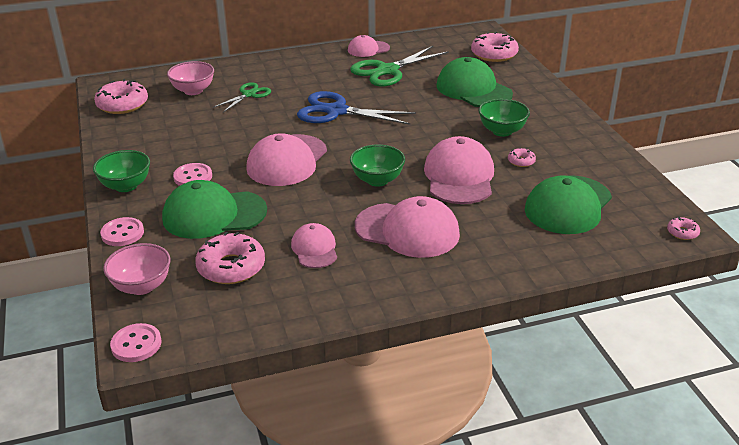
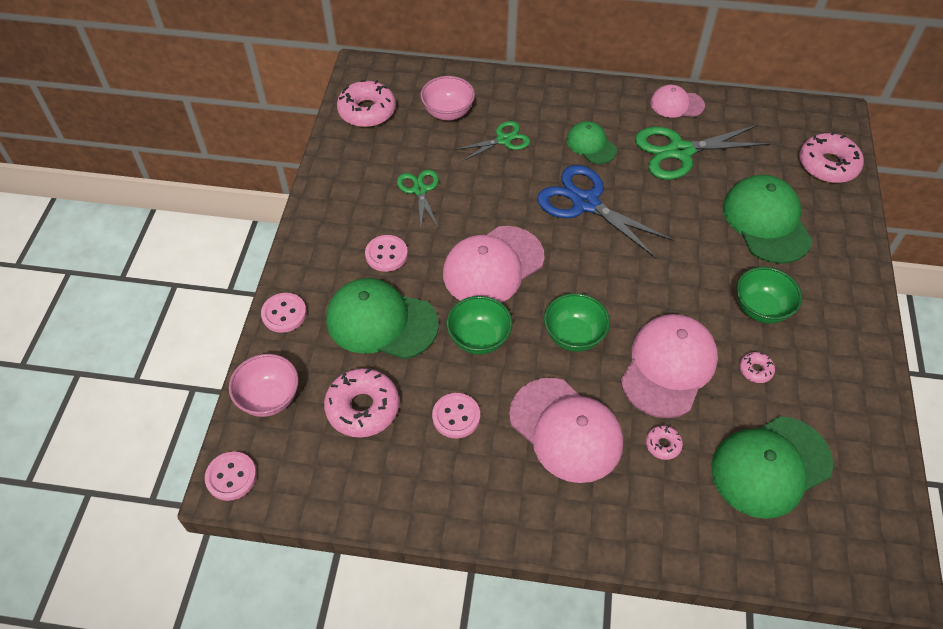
camera: 25 degrees right, 20 degrees up
(126, 186) = (316, 243): green bowl -> green bowl (479, 339)
(197, 136) = (420, 190): none -> green scissors
(314, 249) = (456, 416): pink cap -> pink button
(319, 82) = (591, 145): none -> green cap
(682, 232) = (885, 571): pink donut -> pink donut (663, 445)

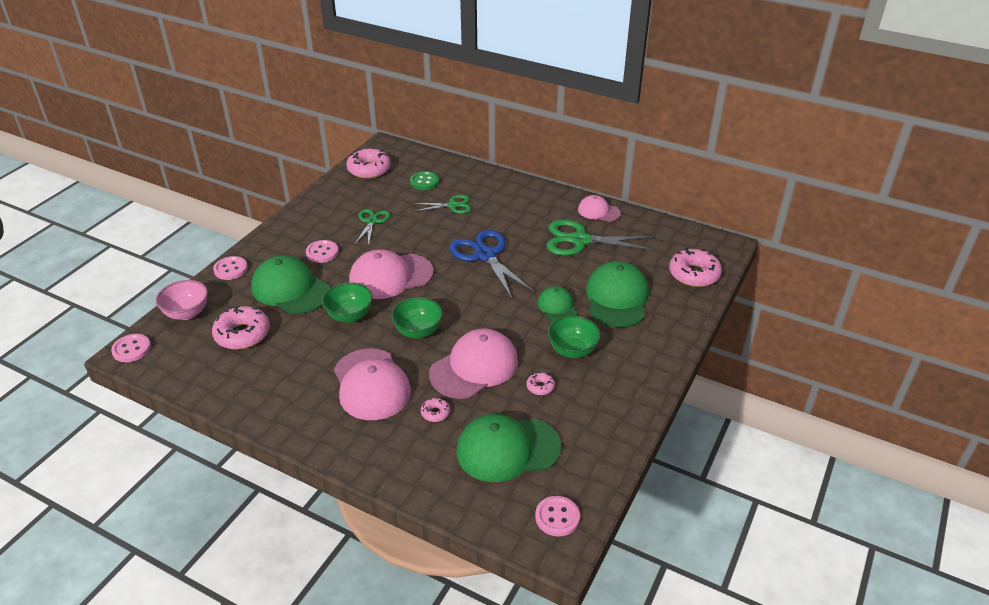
camera: 20 degrees right, 15 degrees down
(448, 113) = (424, 182): pink bowl -> green button
(456, 416) = (301, 356): pink button -> pink button (557, 517)
(591, 145) = (515, 222): green cap -> green cap (557, 307)

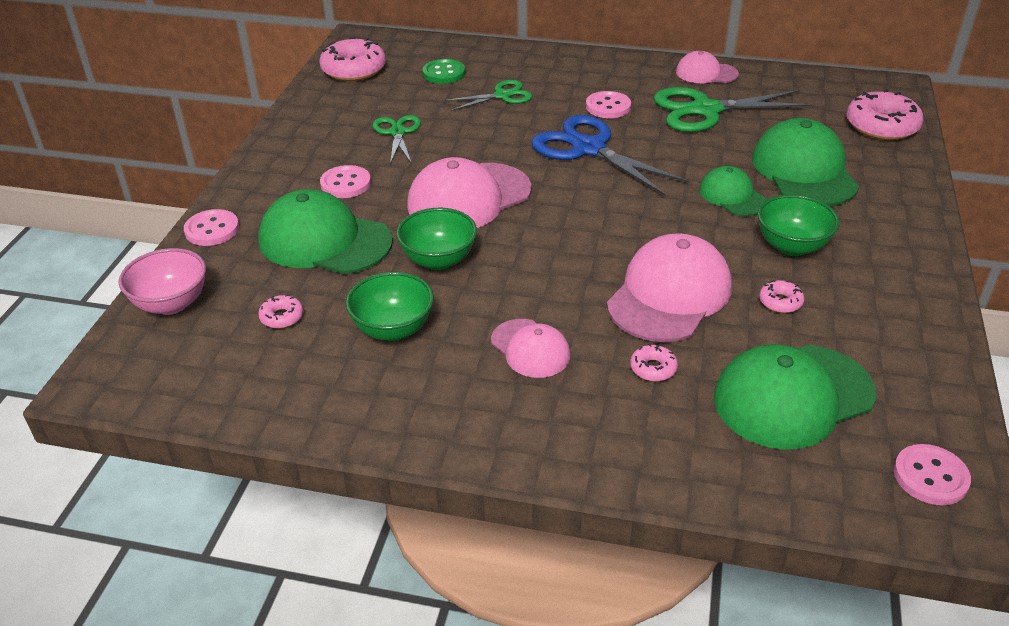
camera: 15 degrees left, 0 degrees up
(131, 349) = (101, 374): pink button -> pink button (608, 107)
(242, 334) = (282, 317): pink donut -> pink donut, size x0.48
(371, 384) = (530, 348): pink cap -> pink cap, size x0.56
(418, 331) = (555, 262): green bowl -> green bowl (393, 329)

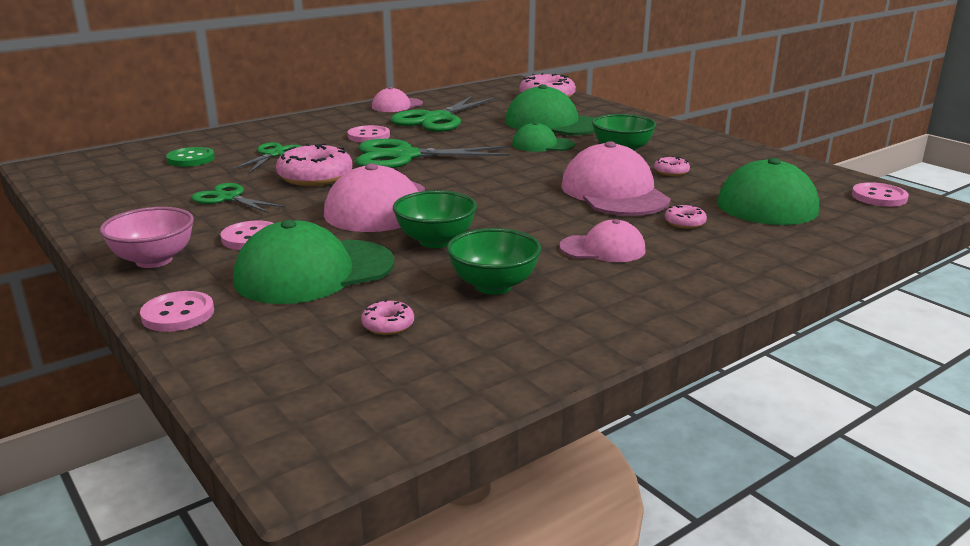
camera: 50 degrees left, 15 degrees down
(171, 304) = (255, 373): pink bowl -> pink bowl (154, 260)
(353, 69) = (90, 182): pink donut -> pink donut (315, 177)
(588, 149) = (404, 156): blue scissors -> green scissors

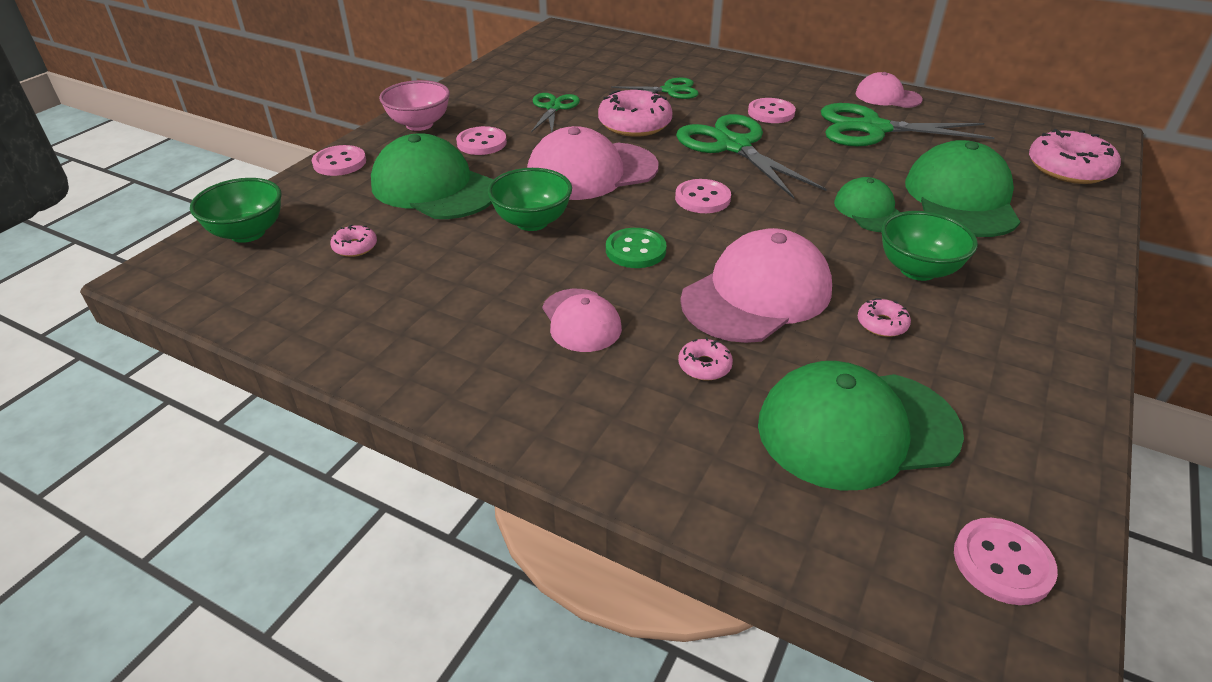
camera: 65 degrees right, 15 degrees up
(191, 159) = (623, 66): green button -> green button (635, 250)
(471, 181) = (702, 198): none -> pink button
(493, 286) = (453, 277): green bowl -> green bowl (248, 233)

